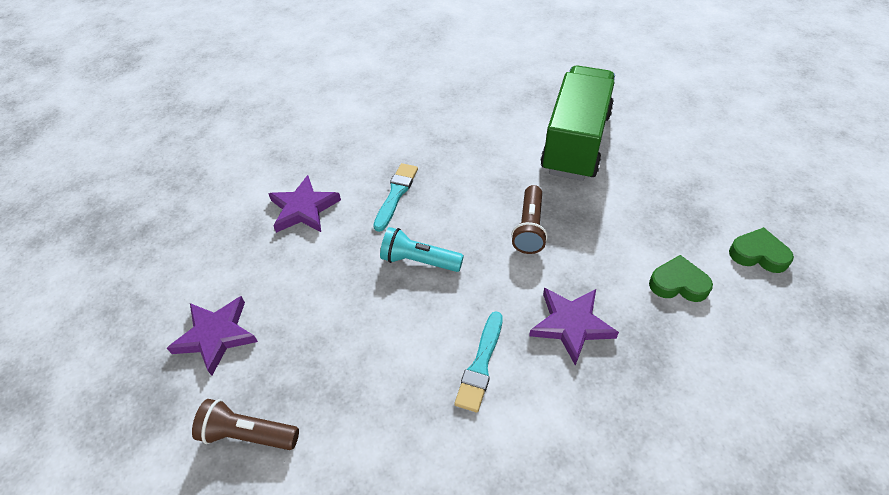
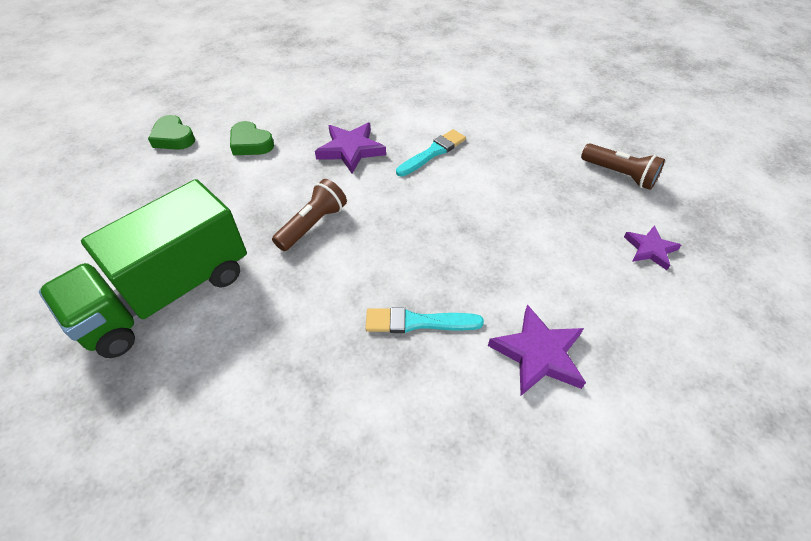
camera: 155 degrees left, 0 degrees up
(216, 335) = (650, 249): purple star -> purple star, size x0.64
(396, 194) = (418, 322): turquoise brush -> turquoise brush turned 45 degrees clockwise
(419, 260) = (434, 238): turquoise flashlight -> none

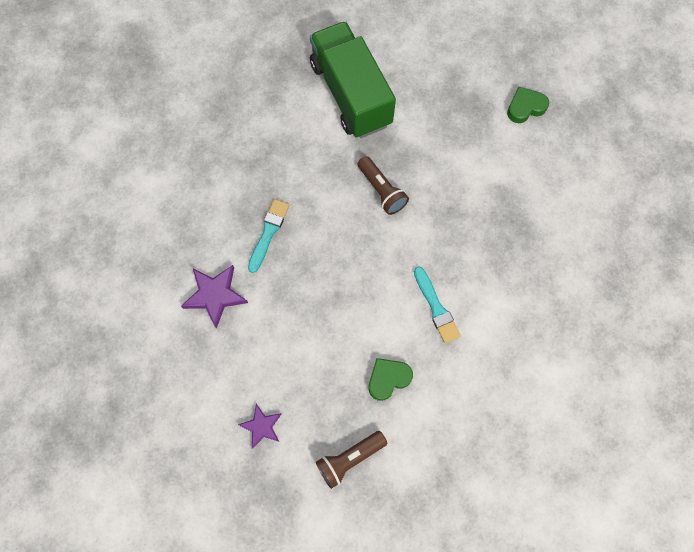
camera: 110 degrees right, 20 degrees up
(251, 143) = (498, 164): green heart -> green heart (388, 379)
(350, 150) = (463, 240): purple star -> none

